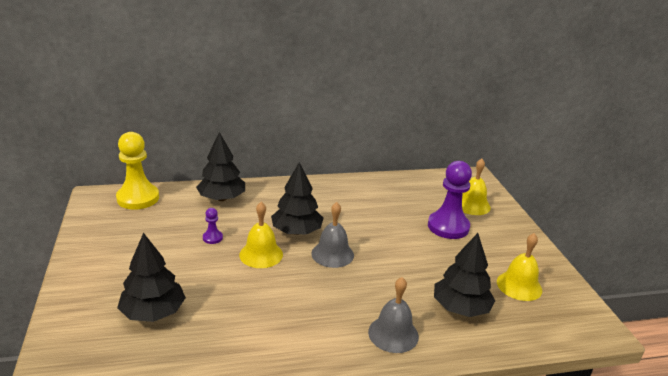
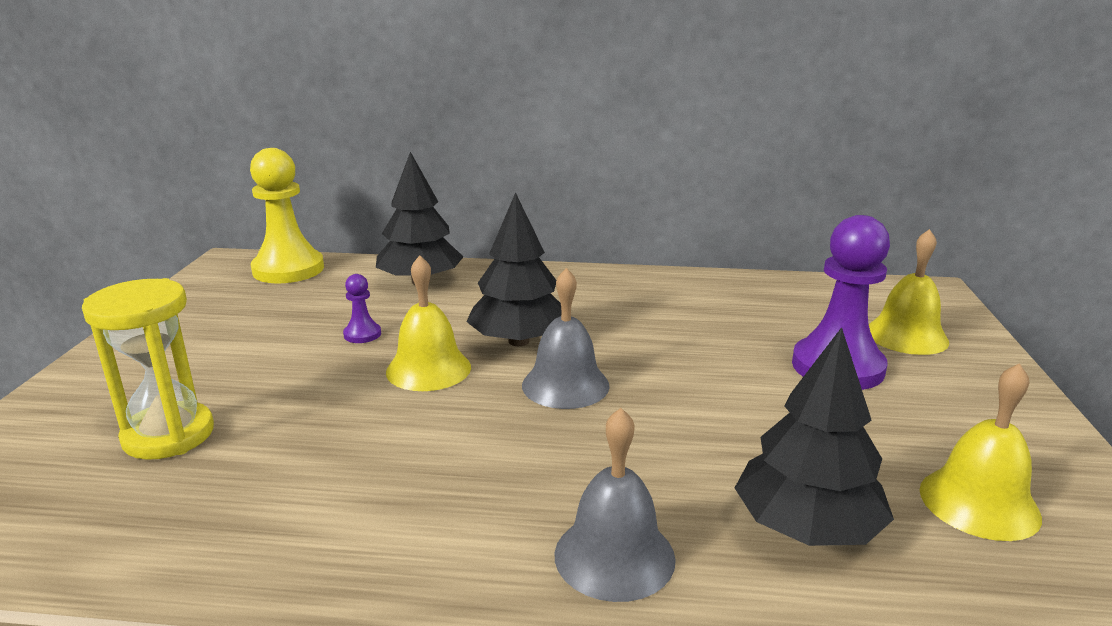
camera: 20 degrees right, 5 degrees down
(153, 312) = (168, 435): black tree -> yellow hourglass

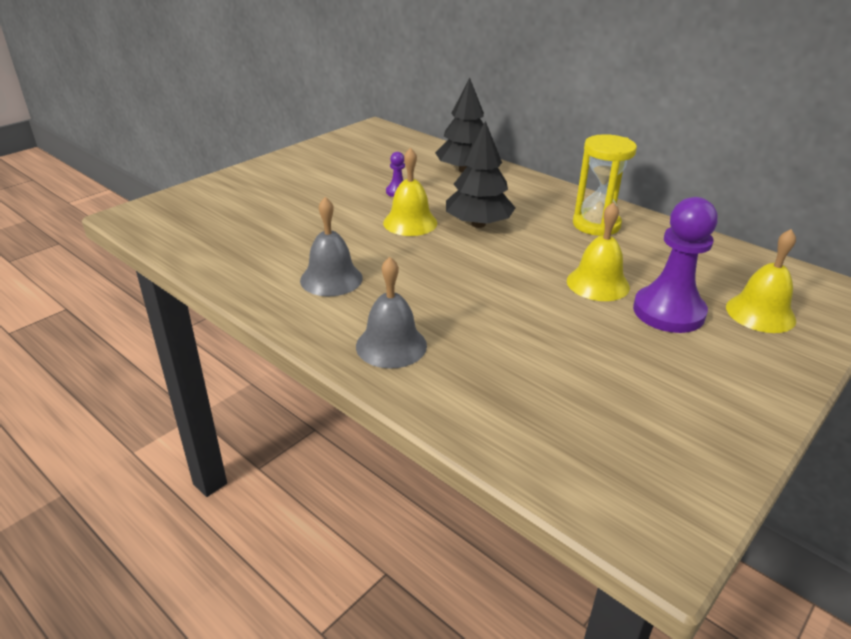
camera: 35 degrees right, 10 degrees up
(168, 435) = (261, 212): yellow hourglass -> yellow hourglass (596, 225)
(288, 269) = (399, 141): yellow pawn -> none
(565, 385) = (473, 257): grey bell -> grey bell (331, 279)
(807, 528) = (508, 379): black tree -> none
(979, 503) = (637, 417): yellow bell -> yellow bell (598, 283)

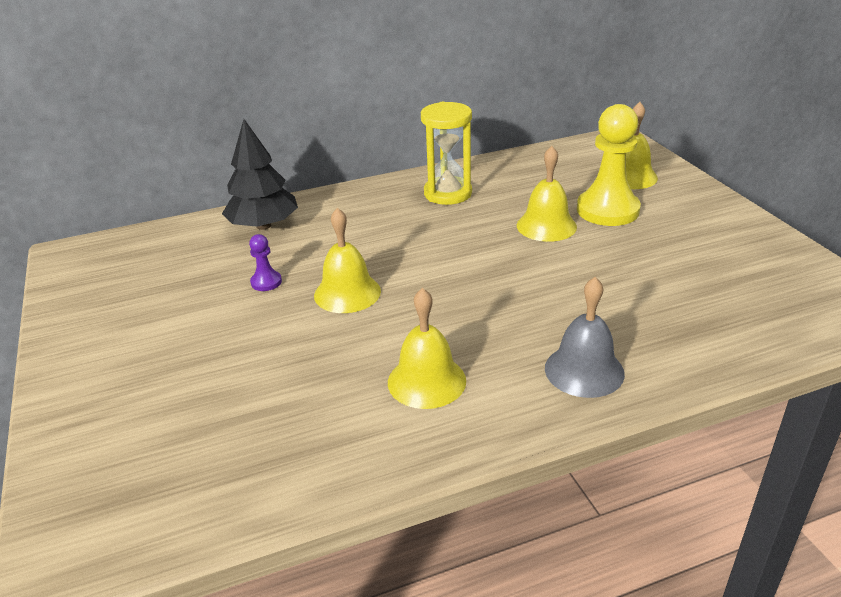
camera: 60 degrees left, 0 degrees up
(331, 279) = (426, 381): grey bell -> yellow bell
(478, 224) = (390, 252): black tree -> none
(668, 312) = (607, 210): purple pawn -> yellow pawn

